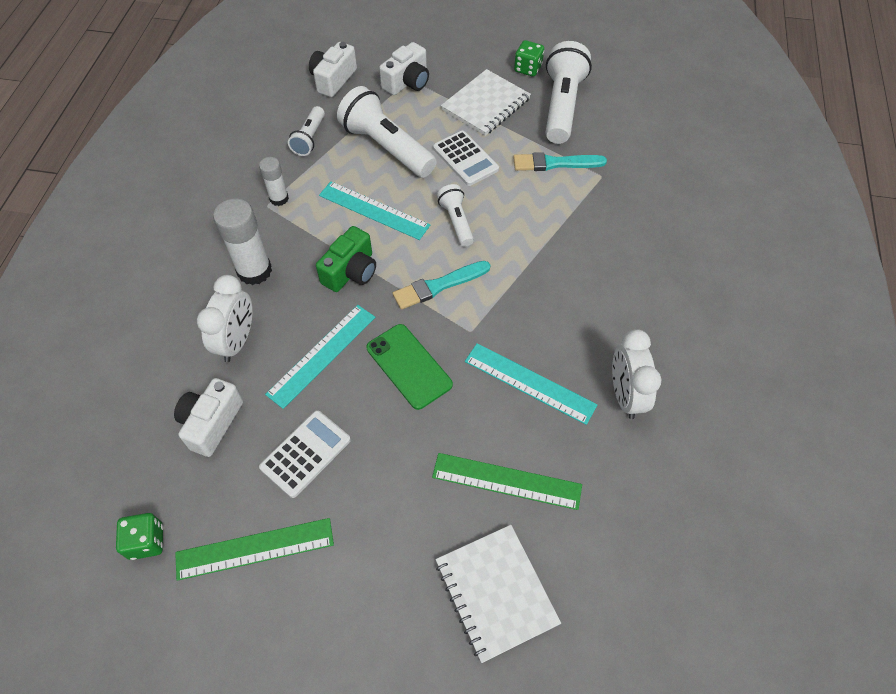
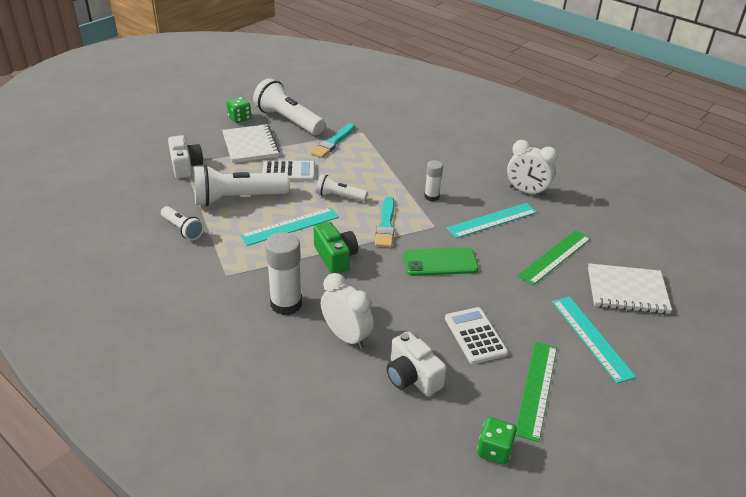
camera: 60 degrees left, 20 degrees down
(279, 198) = (226, 266): white glue stick -> white glue stick (431, 197)
(322, 355) = (397, 298): turquoise ruler -> turquoise ruler (591, 338)
(333, 79) = (135, 196): white camera -> none

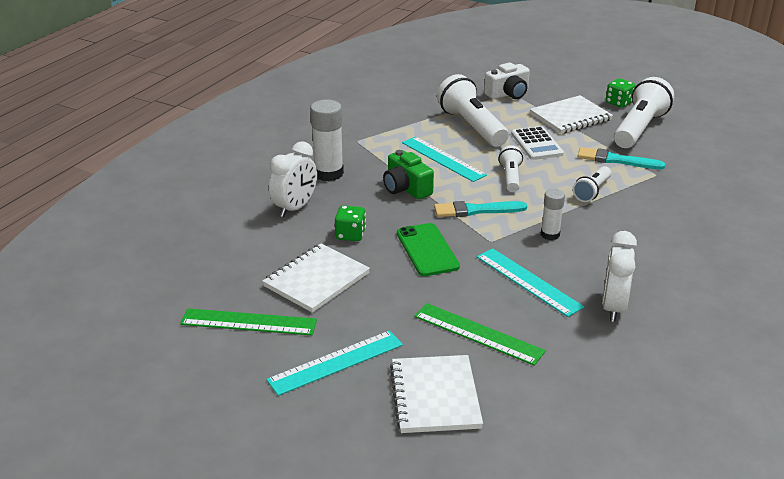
camera: 80 degrees right, 5 degrees down
(182, 229) = (410, 111): white flashlight -> white flashlight (592, 191)
(335, 257) = (406, 188): green camera -> green camera turned 90 degrees clockwise
(412, 377) = (252, 247): white camera -> none
(475, 335) = (316, 280): white calculator -> white notebook
(494, 450) = (169, 298): green dice -> green dice (350, 235)

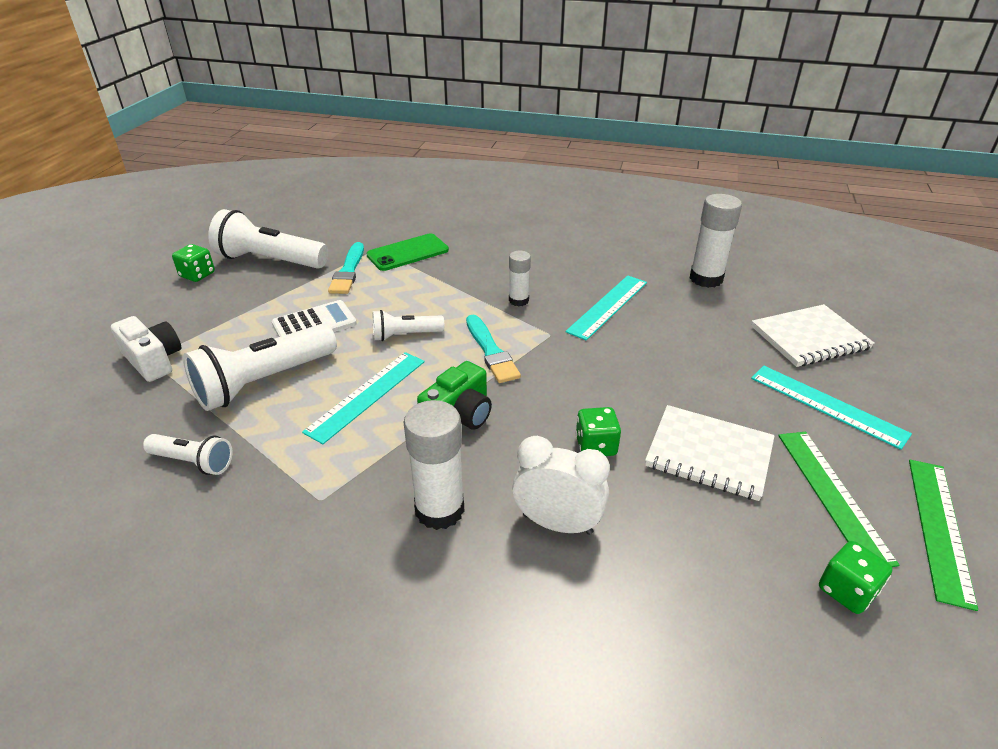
camera: 105 degrees left, 5 degrees up
(181, 296) = (847, 590): none -> green dice
(427, 250) = (592, 376): green phone -> green phone (408, 253)
(478, 334) = (708, 325): green ruler -> green ruler (939, 528)
(569, 363) = (706, 279): none -> white glue stick
(570, 117) = (236, 305): white notebook -> none
(592, 191) = (421, 282): white flashlight -> white flashlight (193, 462)
(613, 307) = (616, 263): white clock -> none

